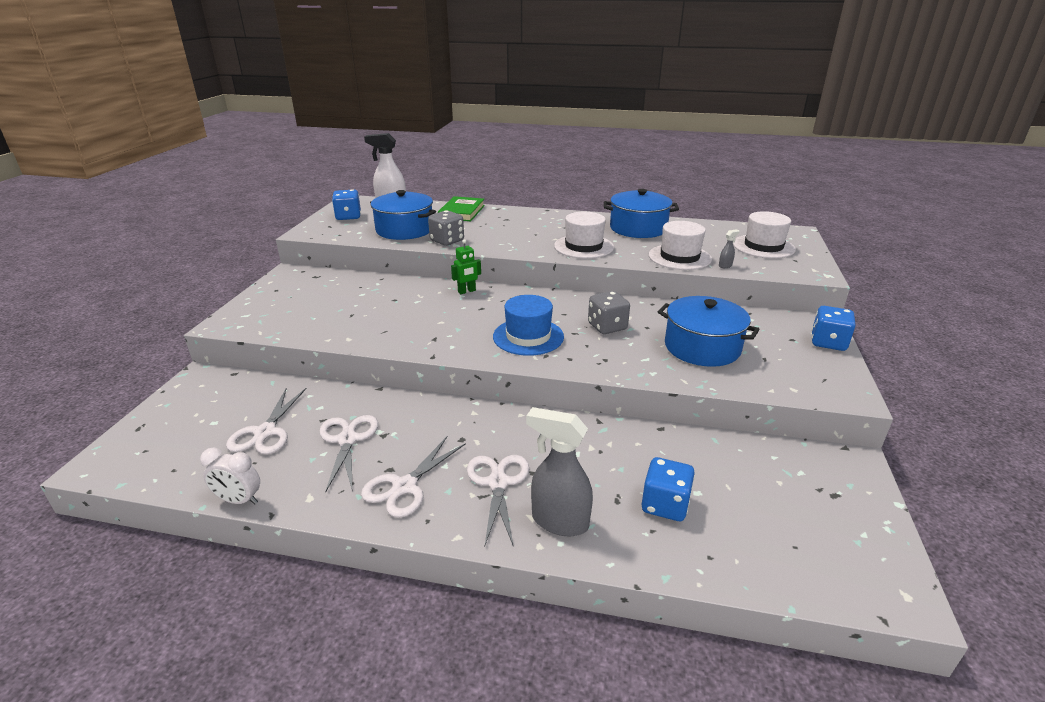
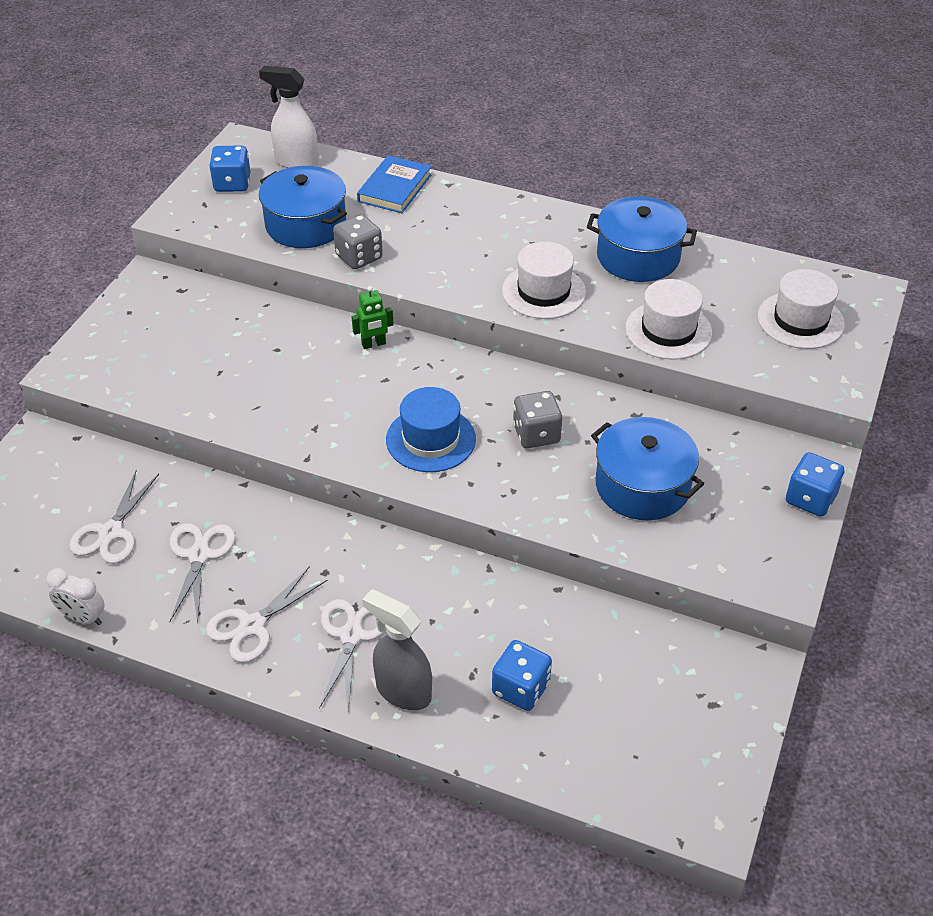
camera: 10 degrees right, 15 degrees up
(462, 212) = (394, 188): green book -> blue book
(725, 266) = (723, 356): grey spray bottle -> none

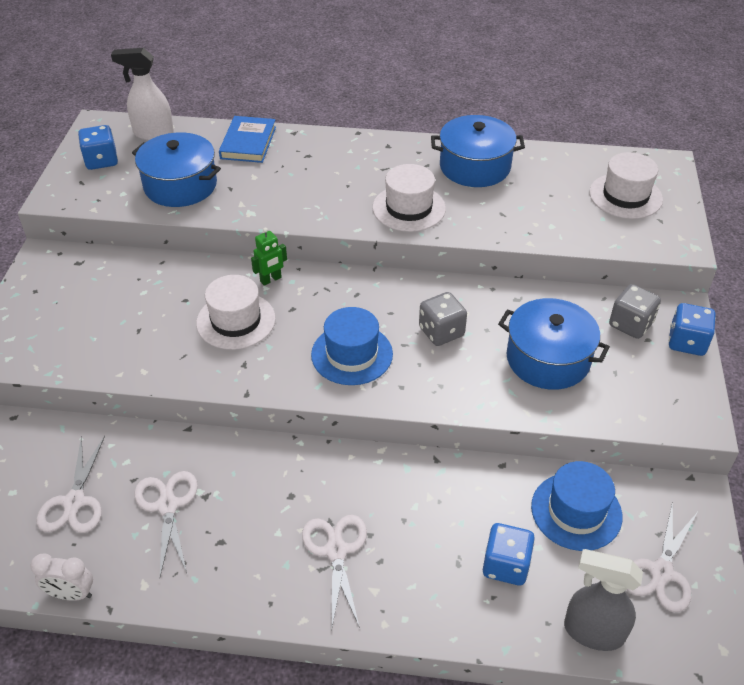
camera: 15 degrees left, 0 degrees up
(252, 626) = (240, 563): white scissors -> white scissors (661, 572)
(359, 257) = (238, 205): grey dice -> grey dice (630, 324)
(402, 691) = (402, 593): grey spray bottle -> grey spray bottle (592, 632)
(619, 652) = (576, 511): none -> blue hat
(668, 330) = (525, 222): white hat -> white hat (236, 321)

